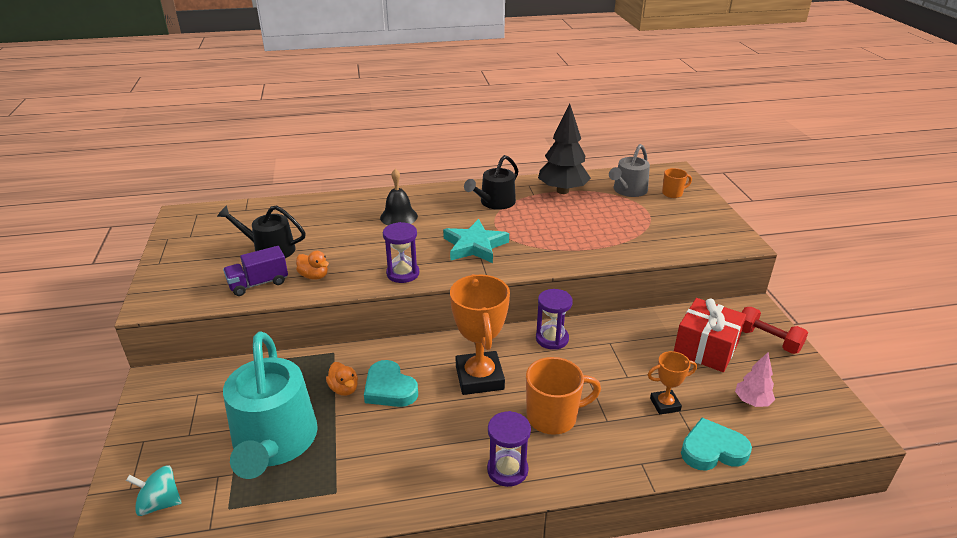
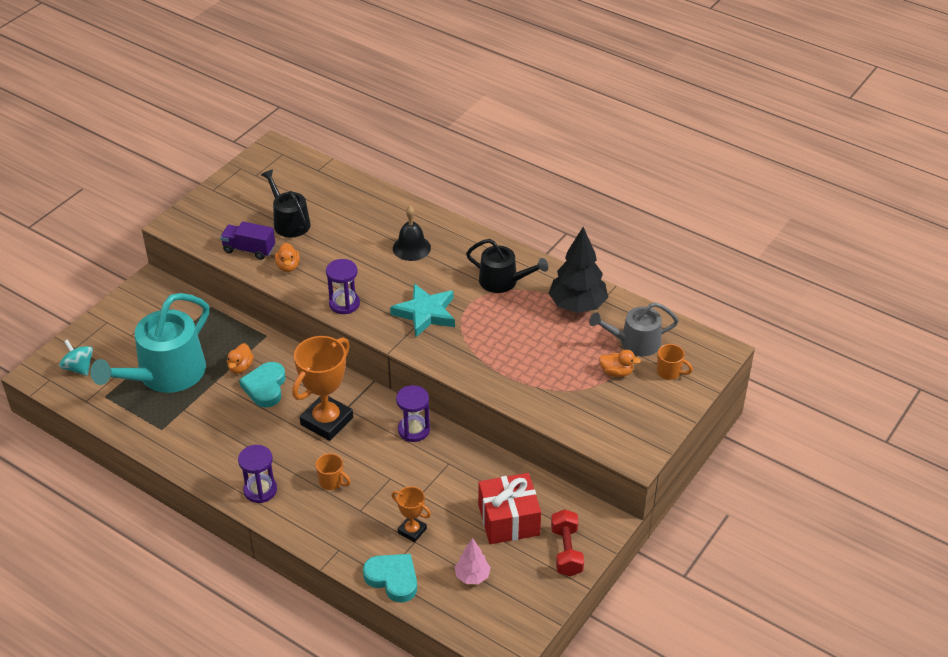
camera: 45 degrees right, 10 degrees up
(495, 202) = (503, 281): black watering can -> black watering can turned 150 degrees counterclockwise
(553, 417) = (332, 482): orange mug -> orange mug, size x0.56
(647, 209) = (616, 372): none -> orange duck

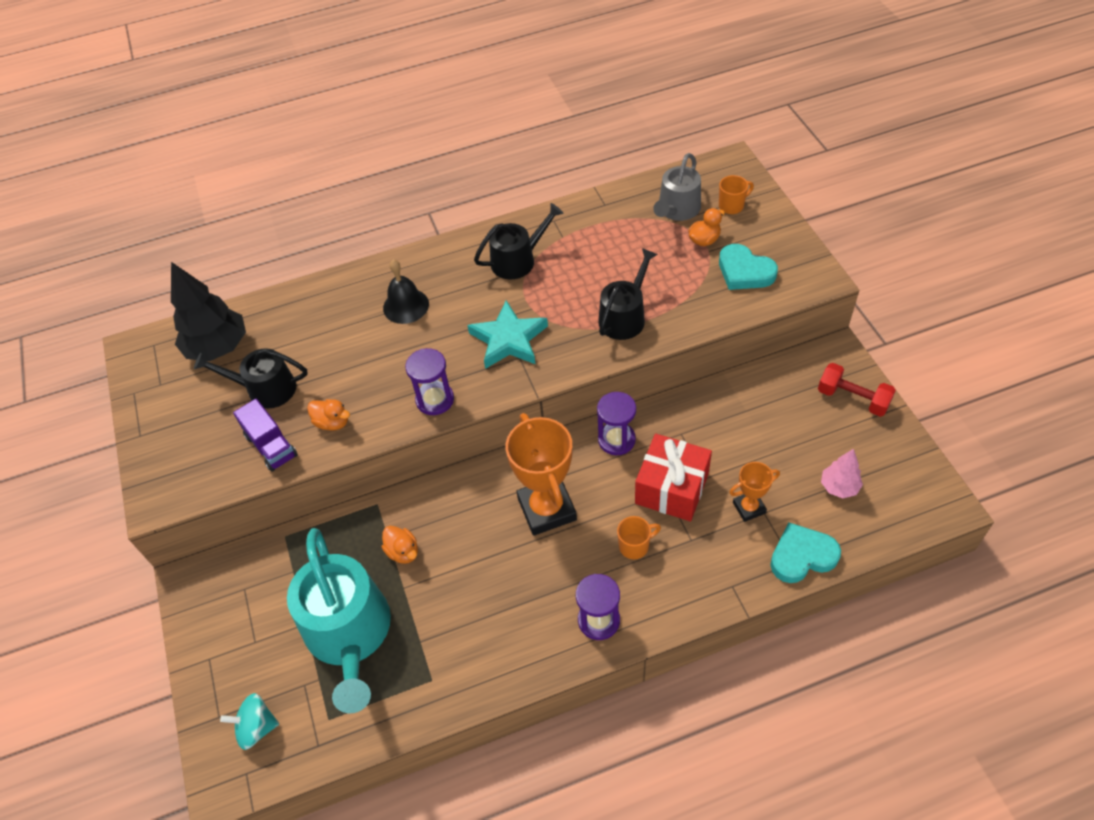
camera: 50 degrees left, 10 degrees up
(249, 249) = (271, 446): purple truck -> purple truck turned 90 degrees counterclockwise
(265, 387) = (452, 542): turquoise heart -> turquoise heart (744, 272)
(498, 363) = (624, 317): none -> black watering can
(508, 520) = (786, 422): red gift -> red gift (672, 488)
(577, 305) = (597, 224): black tree -> black tree (218, 347)

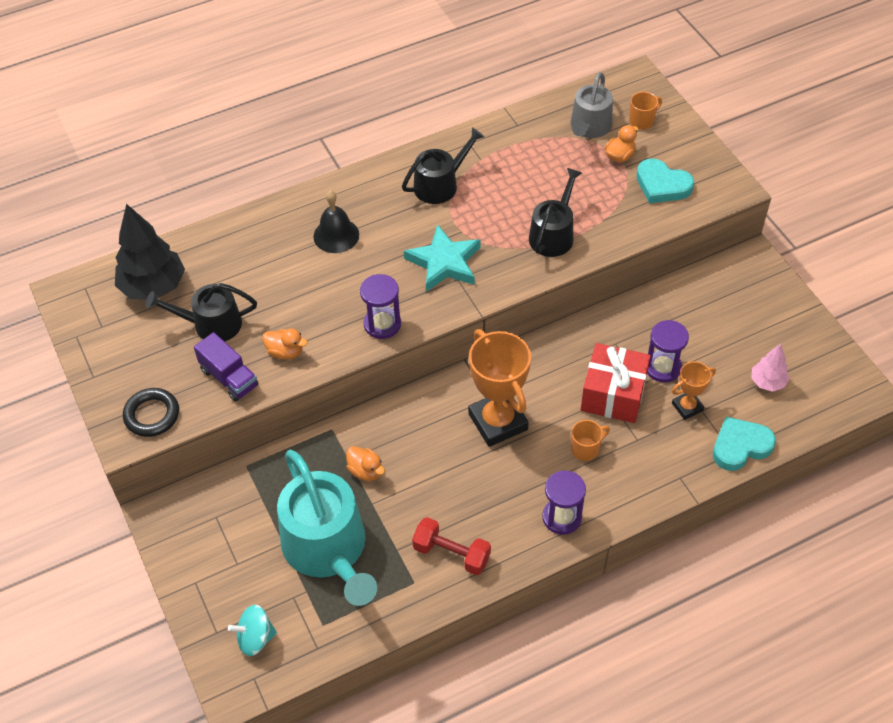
camera: 10 degrees left, 0 degrees up
(187, 479) = (152, 415): none -> black ring
(616, 440) = (555, 353): purple hourglass -> purple hourglass (663, 368)
(853, 398) = (772, 301): red dumbbell -> red dumbbell (451, 554)

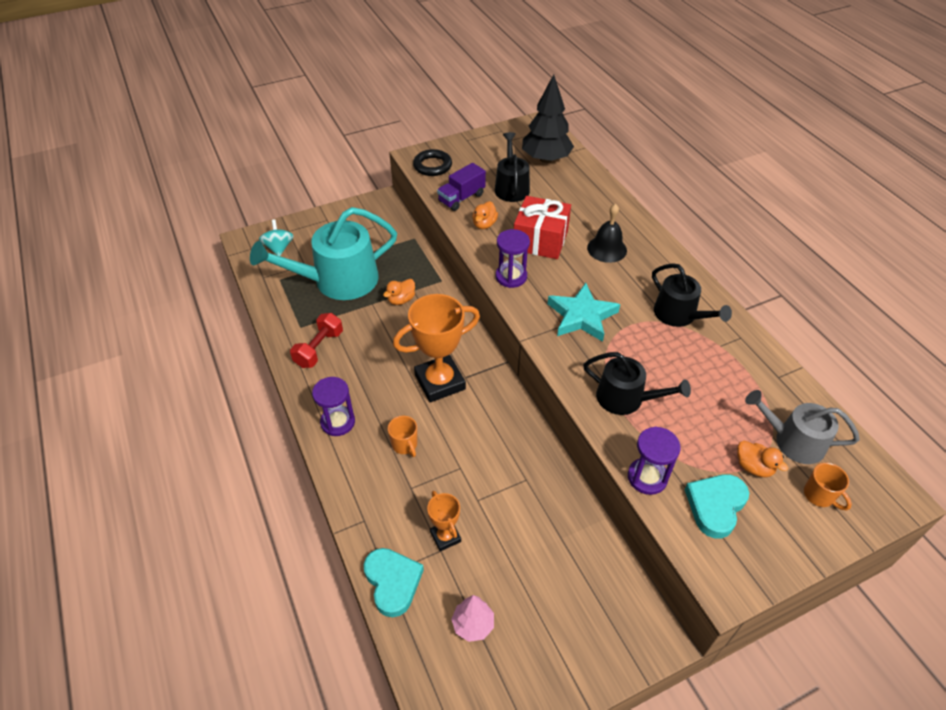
camera: 90 degrees right, 5 degrees down
(613, 394) = (464, 472): red gift -> red gift (540, 240)
(663, 368) = (495, 519): purple hourglass -> purple hourglass (647, 477)

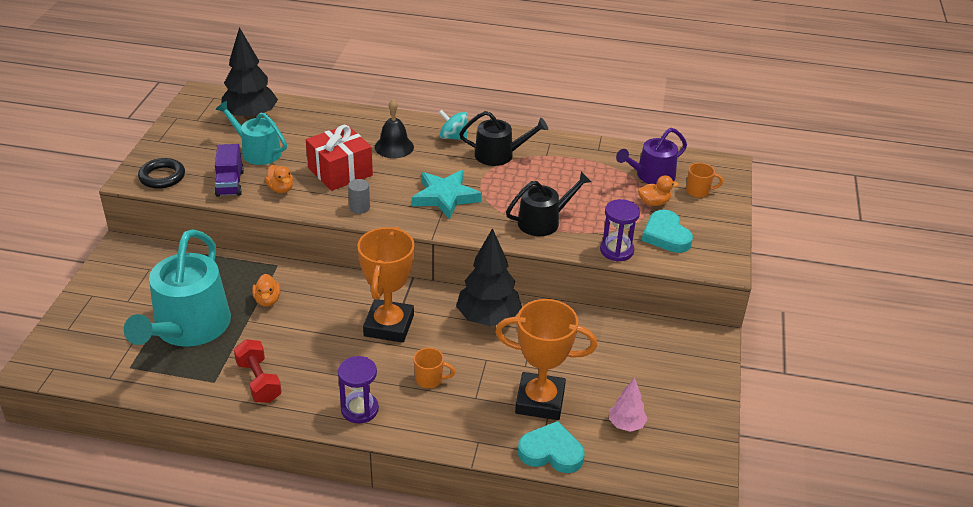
camera: 55 degrees left, 10 degrees down
(279, 248) = (83, 347): turquoise spinning top -> turquoise spinning top (453, 137)
(445, 537) = (540, 401): orange trophy -> orange trophy, size x1.93
(509, 439) = (488, 318): none -> black tree
(511, 187) = (257, 151): black watering can -> turquoise watering can
(511, 277) = (359, 207): purple hourglass -> grey cylinder
(793, 441) = (651, 176): grey watering can -> purple watering can

